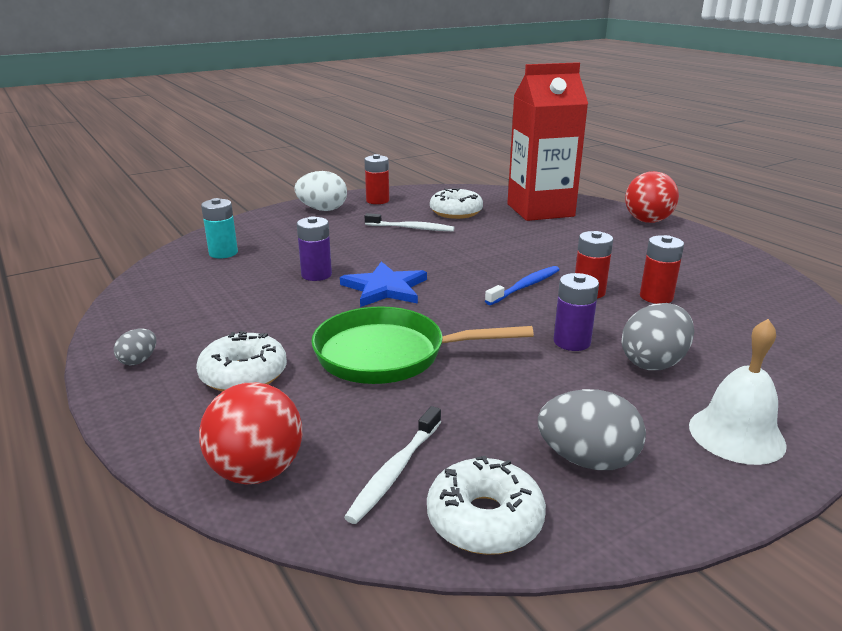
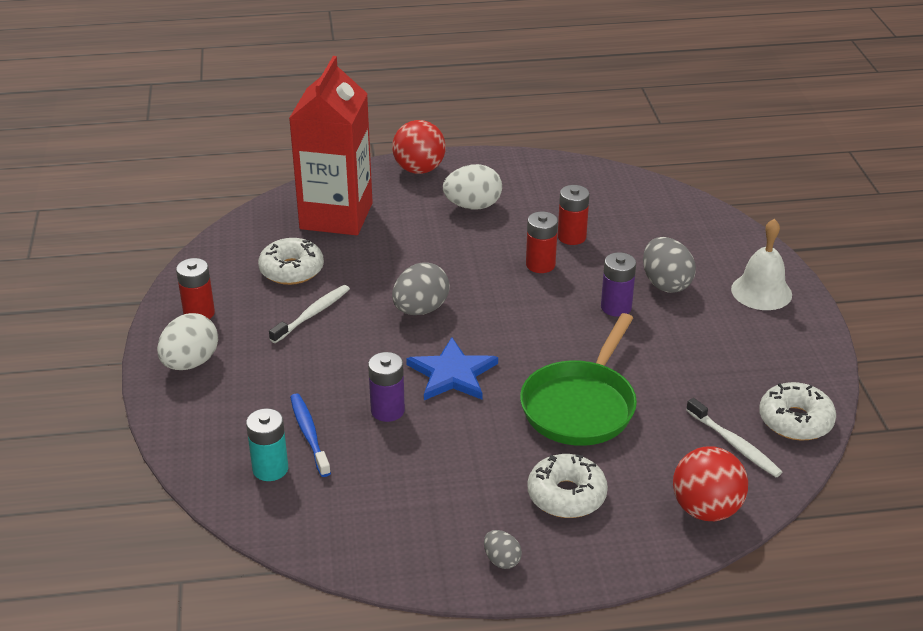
camera: 65 degrees left, 10 degrees up
(525, 286) = (507, 293): blue toothbrush -> blue toothbrush (309, 434)
(587, 460) = (759, 360): grey egg -> grey egg (420, 309)
(631, 248) = (473, 206): none -> white egg

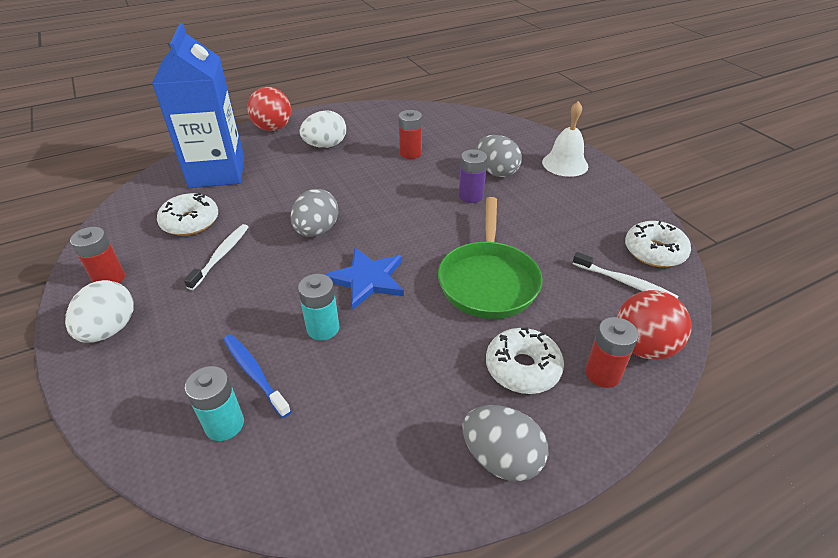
camera: 20 degrees left, 5 degrees up
(336, 216) = (217, 172): red carton -> blue carton
(387, 410) = (323, 328): purple battery -> turquoise battery
(501, 560) = (501, 458): grey egg -> grey egg, size x1.87
(540, 265) = (397, 177): red battery -> red battery (602, 373)

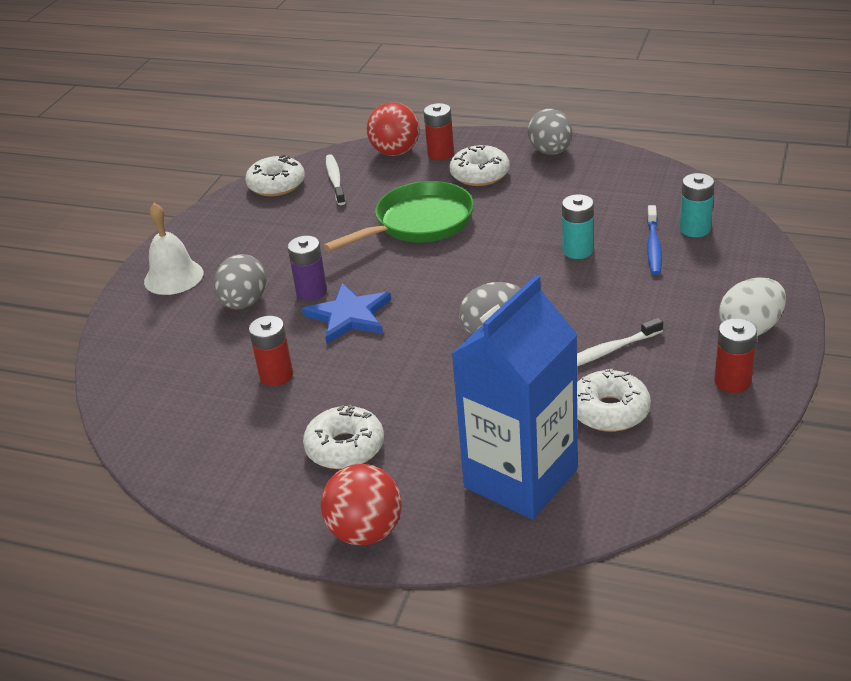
camera: 130 degrees left, 5 degrees down
(325, 146) = (345, 447): white egg -> white donut
(367, 279) = (504, 267): blue star -> blue star (349, 316)

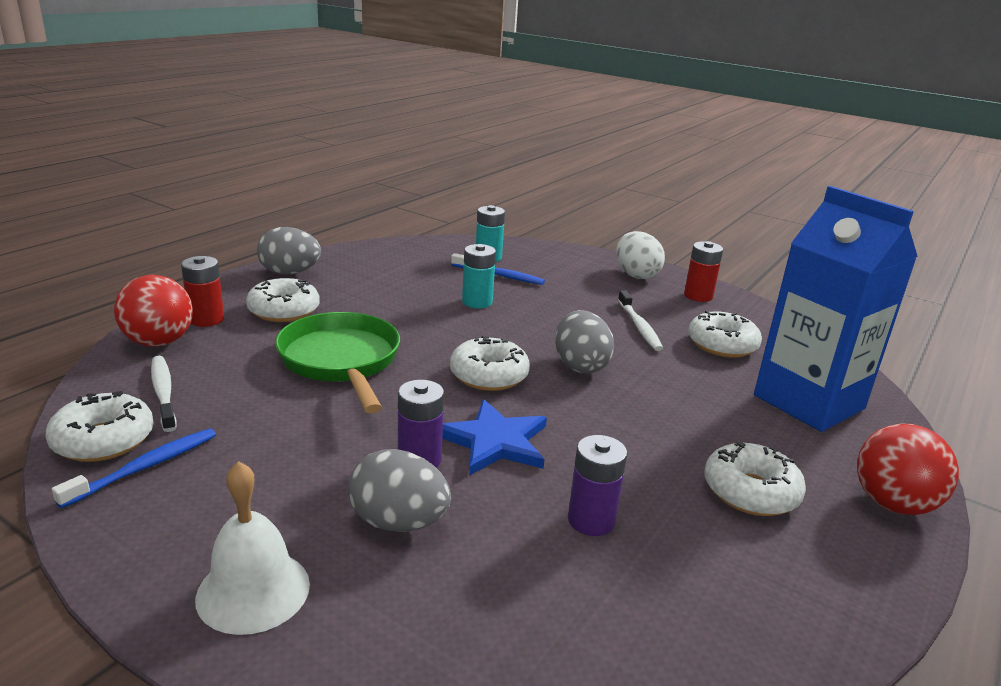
camera: 80 degrees left, 10 degrees down
(258, 207) = (145, 467): none -> blue toothbrush
(276, 375) = (591, 520): red battery -> purple battery
(335, 180) = (163, 393): white toothbrush -> white toothbrush turned 60 degrees clockwise
(443, 290) = (489, 375): none -> white donut

